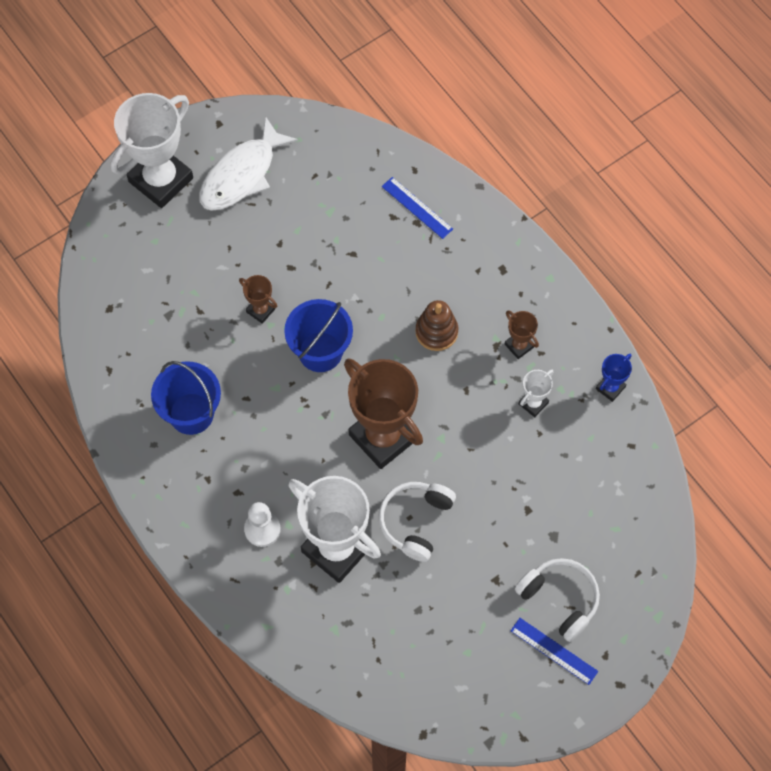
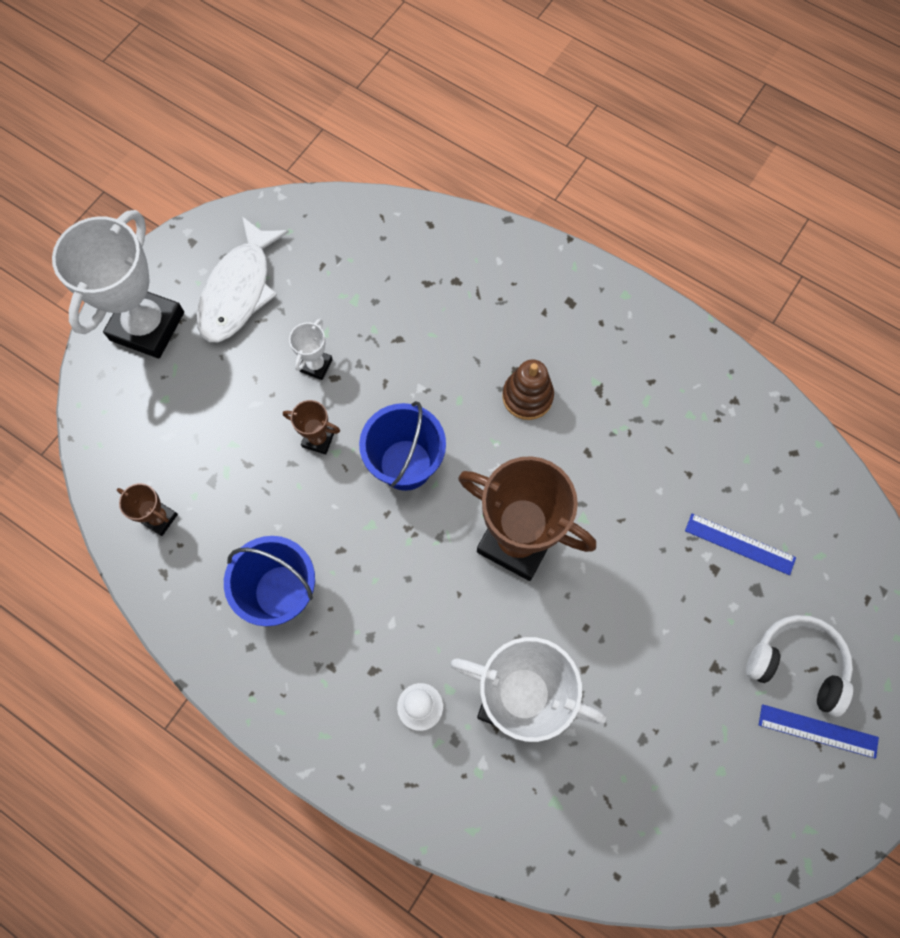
camera: 20 degrees left, 5 degrees up
(415, 522) = (595, 630): white headphones -> none
(417, 208) = (449, 265): blue ruler -> blue ruler (739, 544)
(519, 345) = (624, 381): brown trophy -> brown trophy (159, 518)
(533, 403) = (668, 442): white trophy -> white trophy (316, 365)
(610, 388) = (742, 395): blue trophy -> none

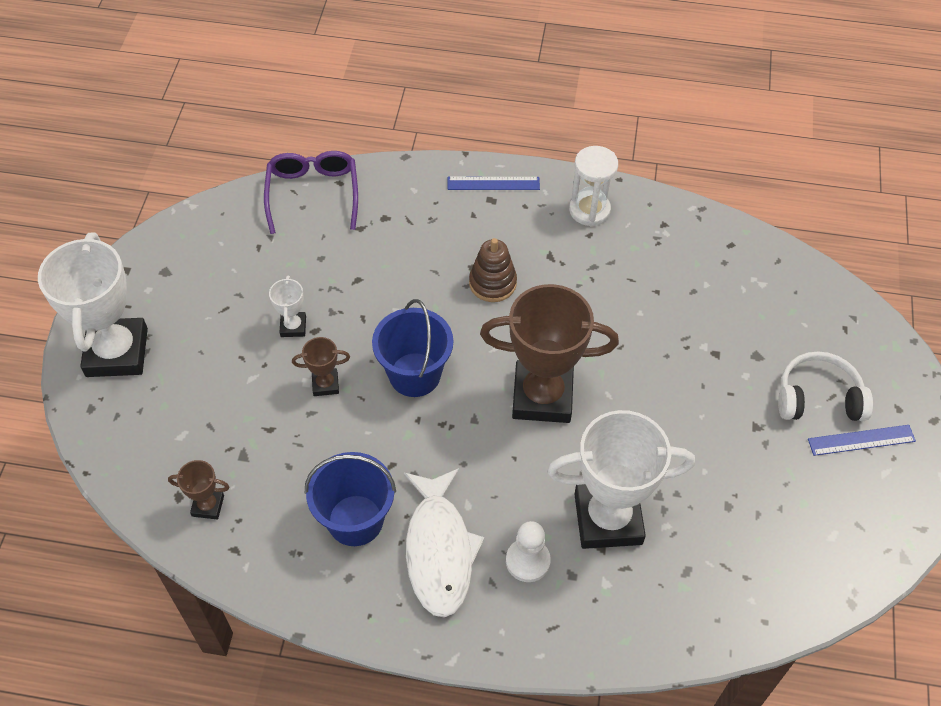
camera: 25 degrees left, 15 degrees down
(239, 290) = (191, 293): white fish -> white fish (439, 550)
(399, 227) = (313, 194): none -> purple glasses
(665, 354) = (589, 210): none -> white hourglass
(739, 544) = (725, 327): blue ruler -> blue ruler (493, 183)

